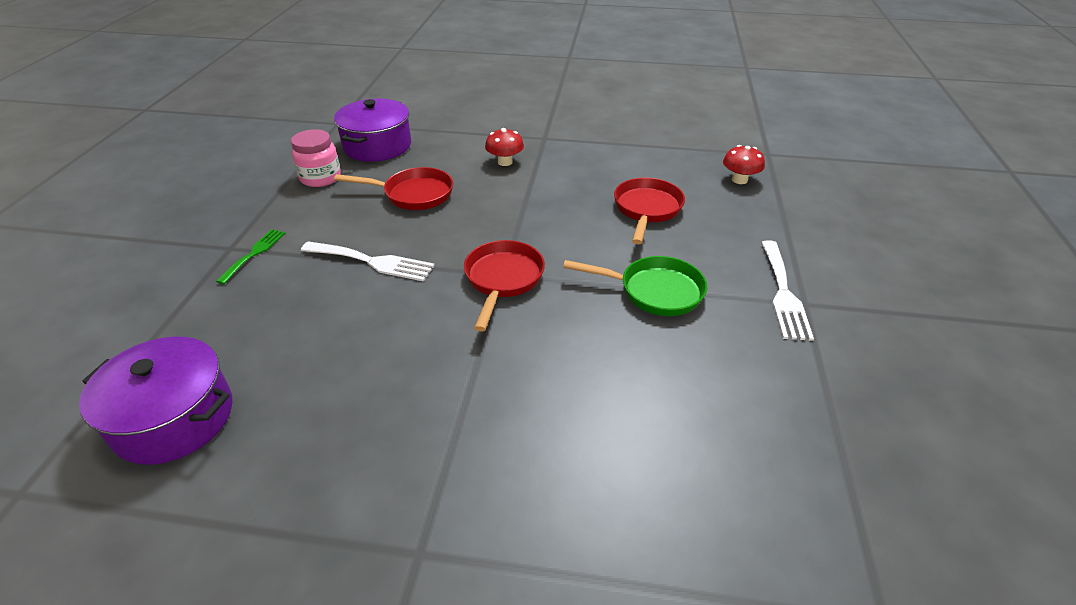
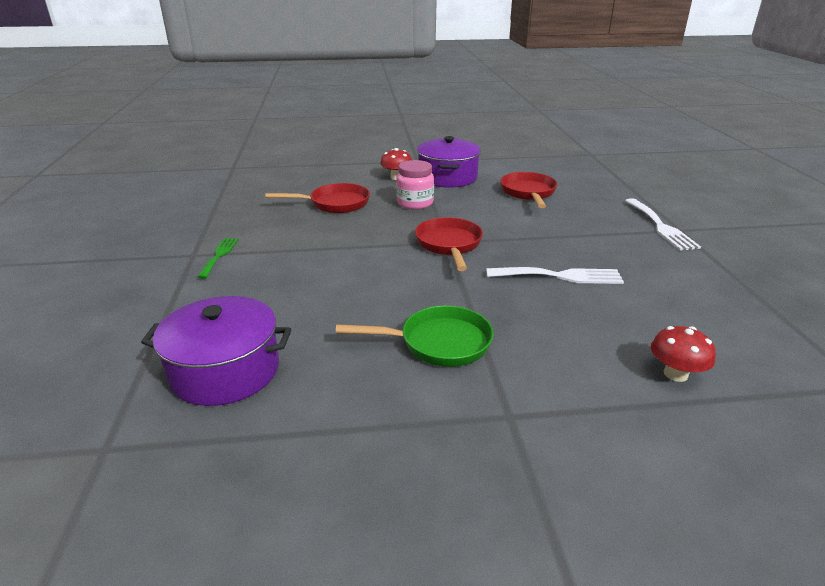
camera: 15 degrees left, 10 degrees down
(320, 178) = (244, 202): pink jar -> pink jar (415, 203)
(373, 262) = (331, 248): white fork -> white fork (560, 276)
(377, 146) = (280, 178): purple pot -> purple pot (447, 177)
(654, 291) = (570, 237): green pan -> green pan (438, 343)
(739, 180) = (582, 170): red mushroom -> red mushroom (675, 374)

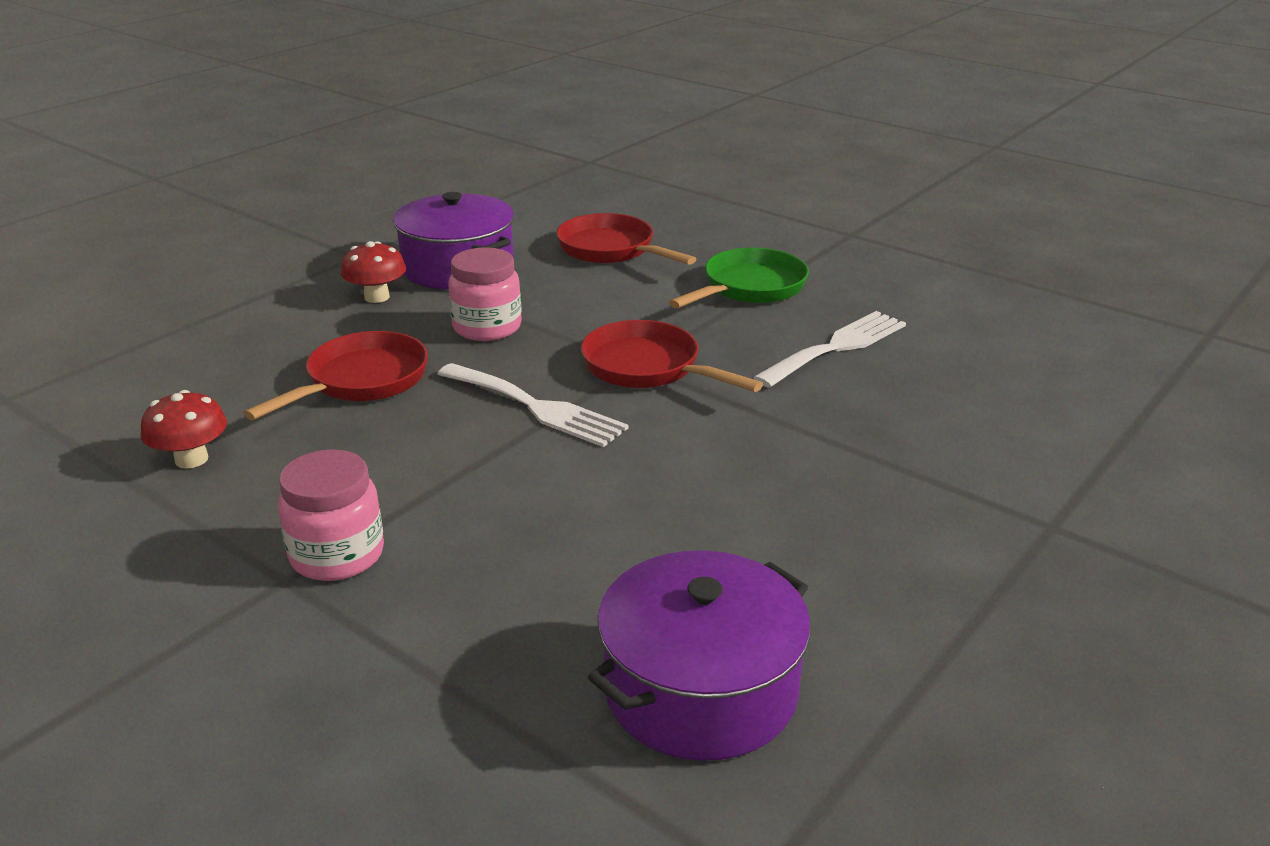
camera: 45 degrees left, 0 degrees up
(219, 255) = (337, 555): green fork -> pink jar
(438, 343) = (862, 495): green pan -> green pan (749, 288)
(661, 226) = (827, 237): white fork -> white fork (536, 407)
(675, 374) = (1092, 399): red mushroom -> red mushroom (191, 459)

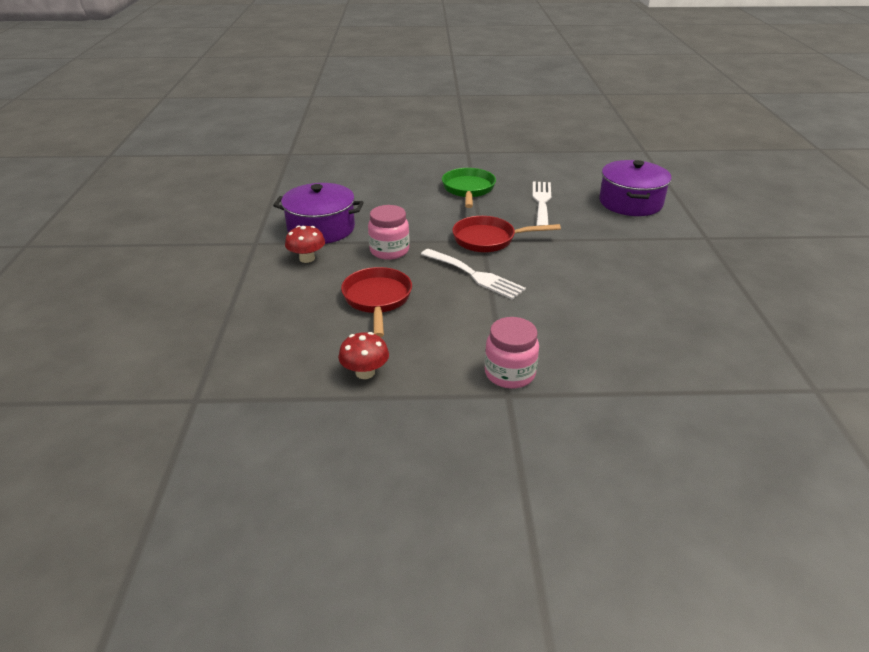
camera: 40 degrees left, 5 degrees up
(536, 407) = (475, 275): white fork -> white fork turned 45 degrees clockwise
(611, 250) = (380, 194): red pan -> none
(700, 690) = (707, 345): purple pot -> purple pot (630, 202)

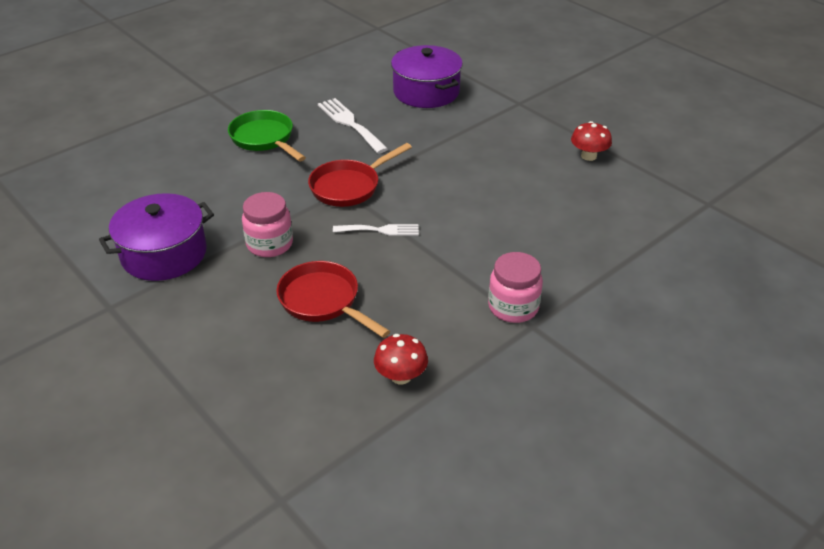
camera: 40 degrees left, 5 degrees up
(307, 258) = (194, 295): red mushroom -> red mushroom (588, 156)
(475, 275) = (380, 230): white fork -> white fork, size x0.66

